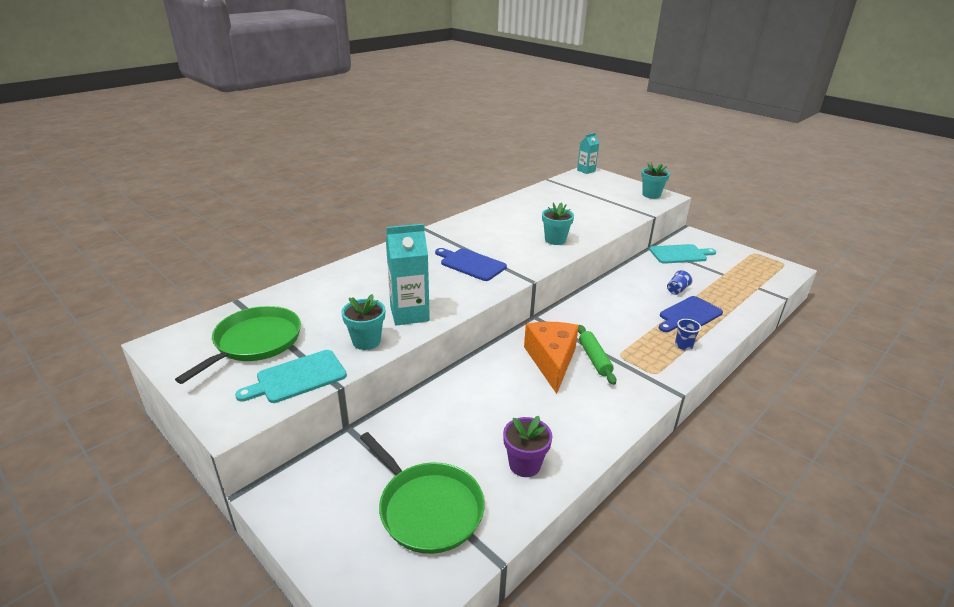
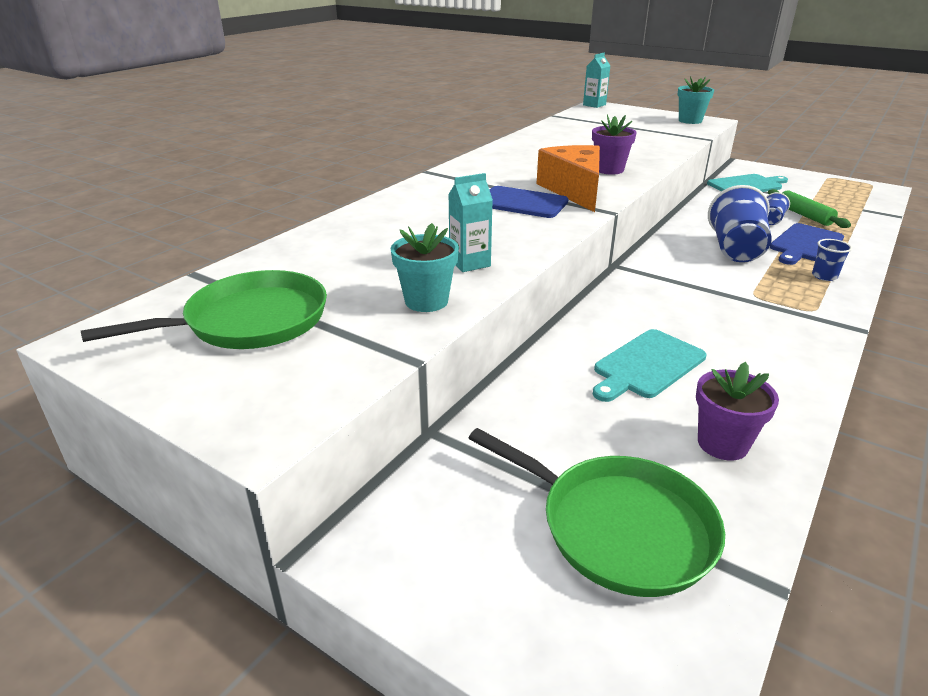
camera: 10 degrees left, 0 degrees up
(255, 342) = (250, 321): green pan -> green pan turned 45 degrees clockwise
(297, 377) = (344, 359): turquoise cutting board -> turquoise cutting board (646, 365)
(409, 314) = (469, 263): turquoise carton -> turquoise carton, size x0.61
(551, 361) = (671, 311): orange cheese -> orange cheese (574, 190)
(555, 240) = (609, 170): turquoise flower pot -> purple flower pot
(594, 359) = (725, 303): green rolling pin -> green rolling pin (804, 215)
(632, 313) = (735, 249): none -> blue cup

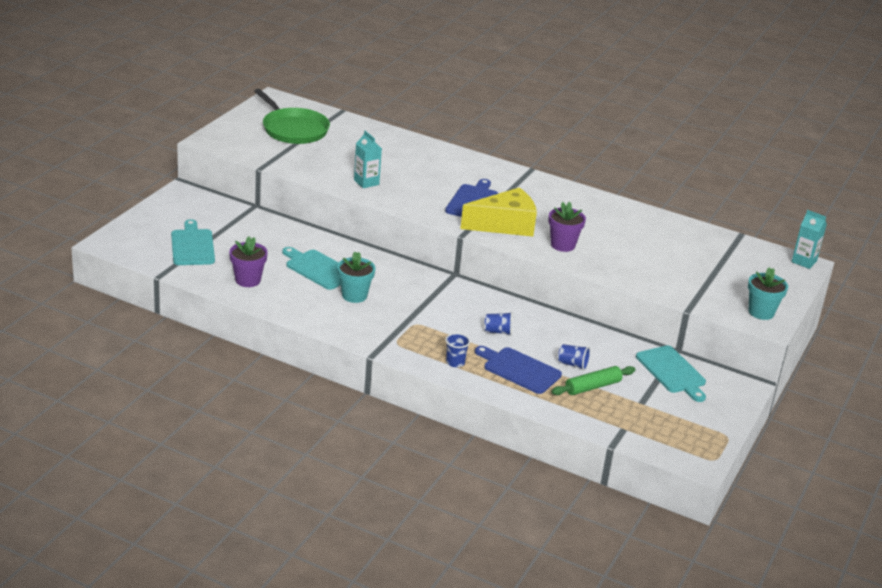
camera: 80 degrees right, 0 degrees up
(426, 301) = (317, 170): turquoise flower pot -> turquoise flower pot (354, 295)
(574, 190) = (505, 225): orange cheese -> yellow cheese
(618, 527) = (192, 246): green pan -> turquoise cutting board
(735, 249) = (498, 332): blue cup -> blue cup, size x0.48

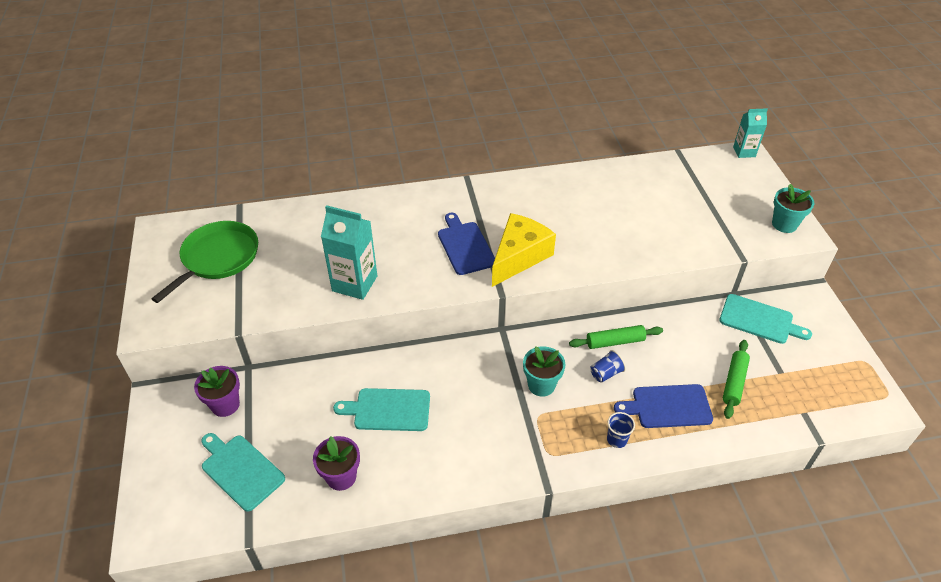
camera: 35 degrees left, 15 degrees up
(293, 129) = (218, 258): green pan -> green pan turned 75 degrees counterclockwise
(354, 295) = (453, 421): turquoise flower pot -> turquoise flower pot (541, 385)
(366, 182) = (354, 283): turquoise carton -> turquoise carton, size x1.63
(531, 322) = (615, 342): none -> green rolling pin
(563, 245) = (584, 249): purple flower pot -> purple flower pot (225, 405)
(573, 364) = (694, 368): blue cup -> none

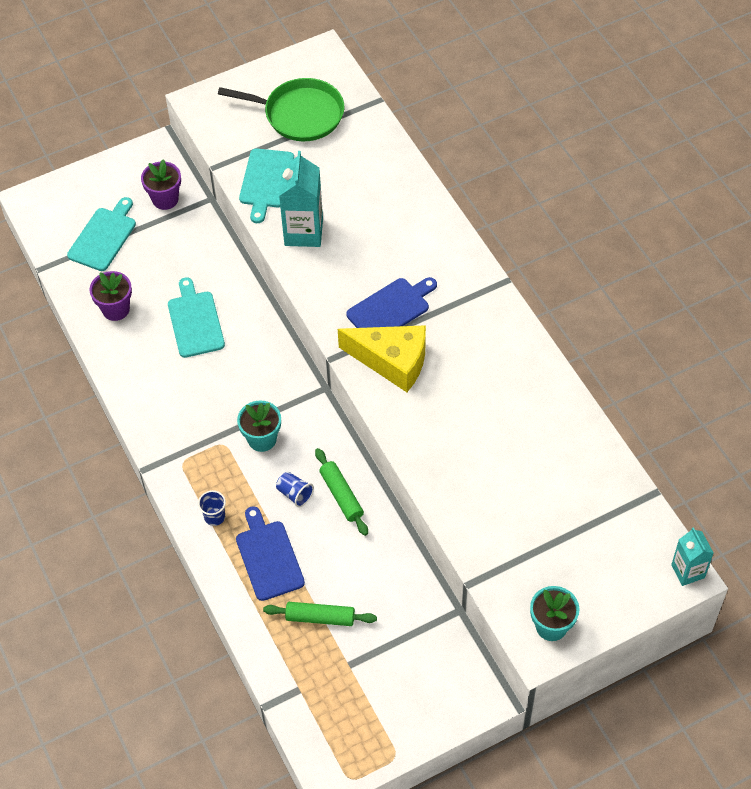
camera: 75 degrees right, 10 degrees up
(759, 320) = (423, 638): turquoise cutting board -> turquoise cutting board (266, 181)

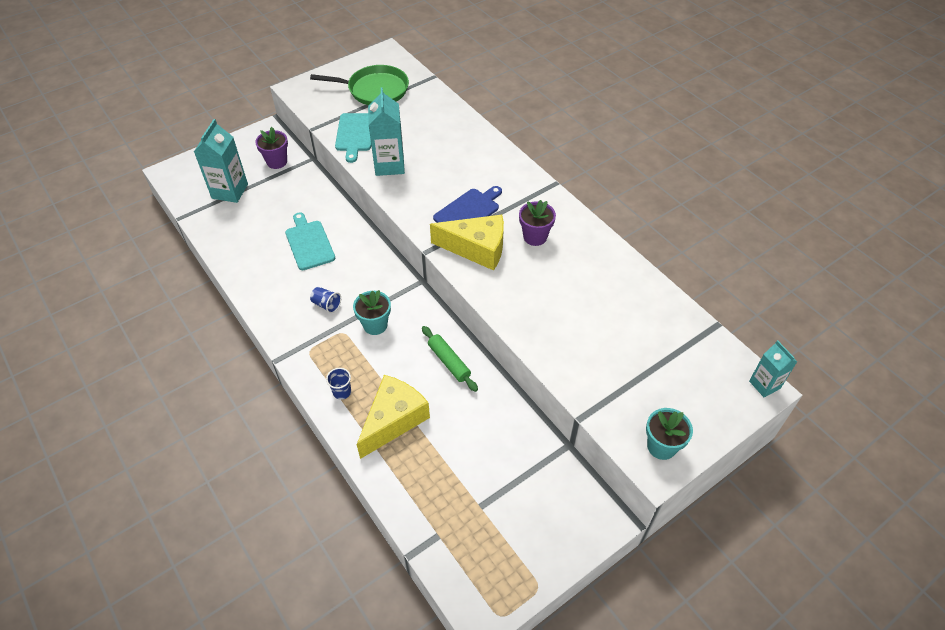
camera: 10 degrees left, 5 degrees down
(104, 237) = (230, 191): turquoise cutting board -> turquoise carton
(116, 309) = (243, 241): purple flower pot -> purple flower pot (535, 237)
(268, 557) = (394, 420): blue cutting board -> yellow cheese
(295, 494) = (409, 365): blue cup -> blue cup (326, 305)
(320, 617) = (447, 467): green rolling pin -> none

